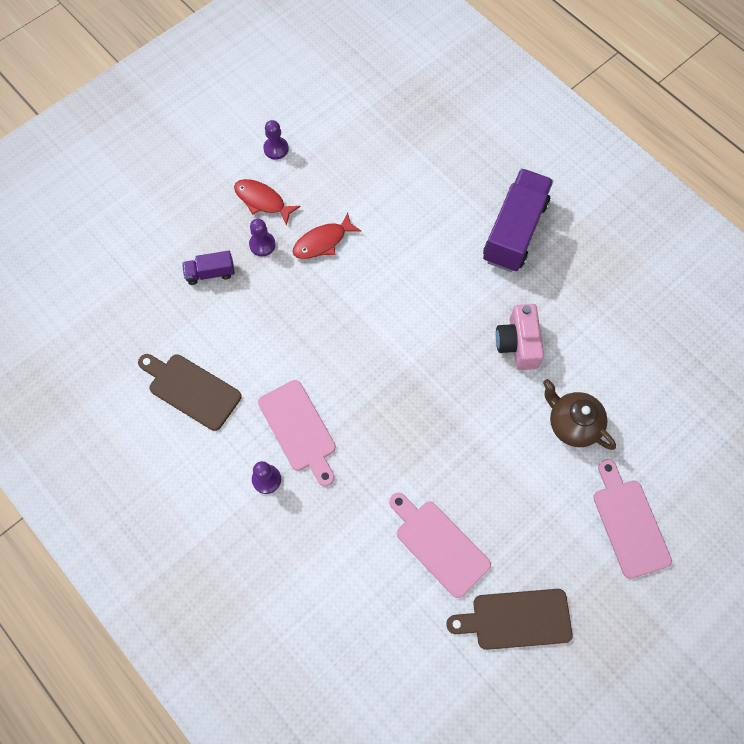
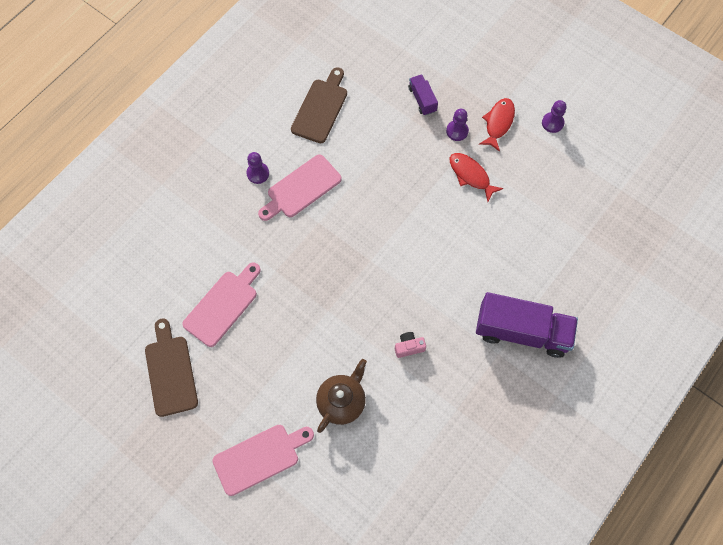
camera: 80 degrees right, 0 degrees up
(518, 344) = (409, 347): pink camera -> pink camera, size x0.57

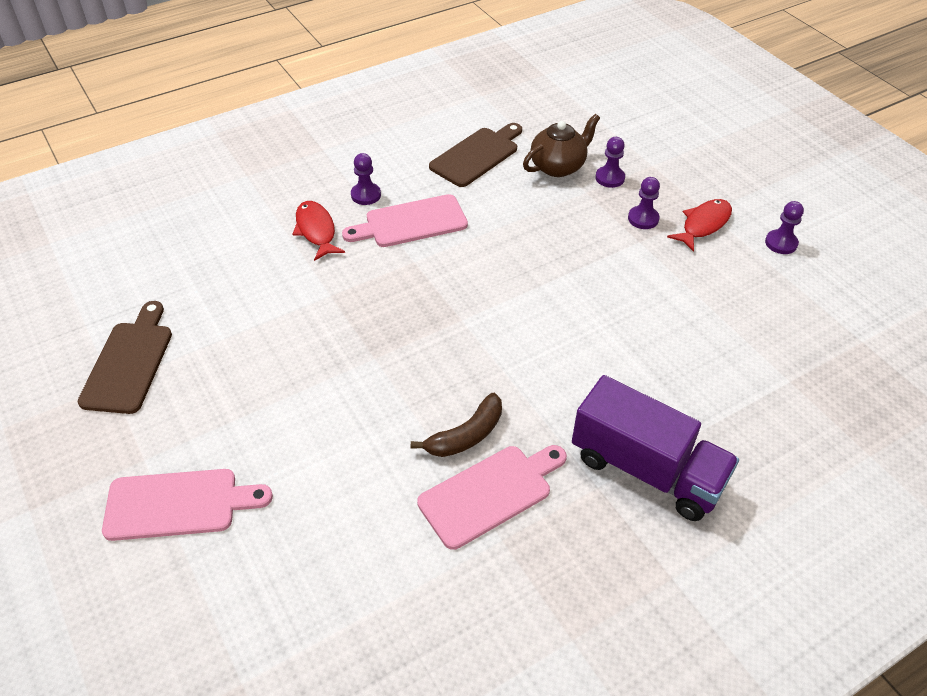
camera: 20 degrees right, 20 degrees down
(223, 305) = (241, 312): pink cutting board -> pink cutting board (490, 493)
(342, 401) = (335, 472): brown teapot -> brown teapot (558, 166)
(409, 347) = (466, 435): pink camera -> brown banana
(422, 100) = (610, 178): purple truck -> purple pawn
(471, 175) = (643, 268): red fish -> red fish (316, 231)

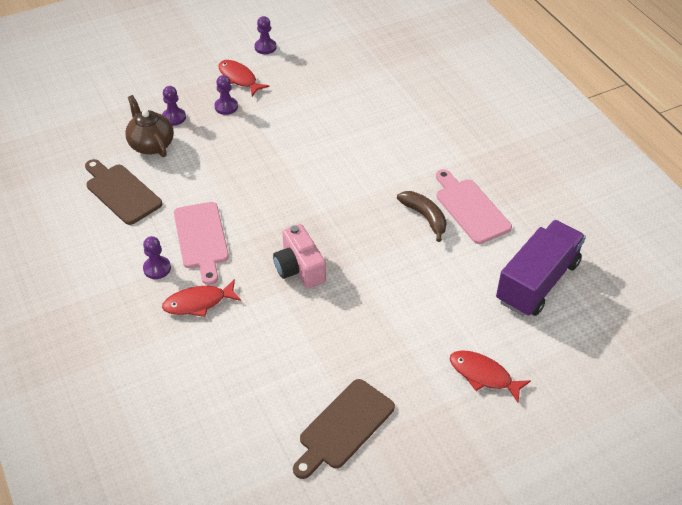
camera: 85 degrees left, 0 degrees up
(129, 362) = (344, 427): brown cutting board -> brown cutting board turned 60 degrees counterclockwise
(178, 504) = (483, 375): pink cutting board -> red fish
(366, 308) = (299, 268): none -> pink camera
(646, 469) = (452, 138): purple truck -> purple truck (537, 282)

